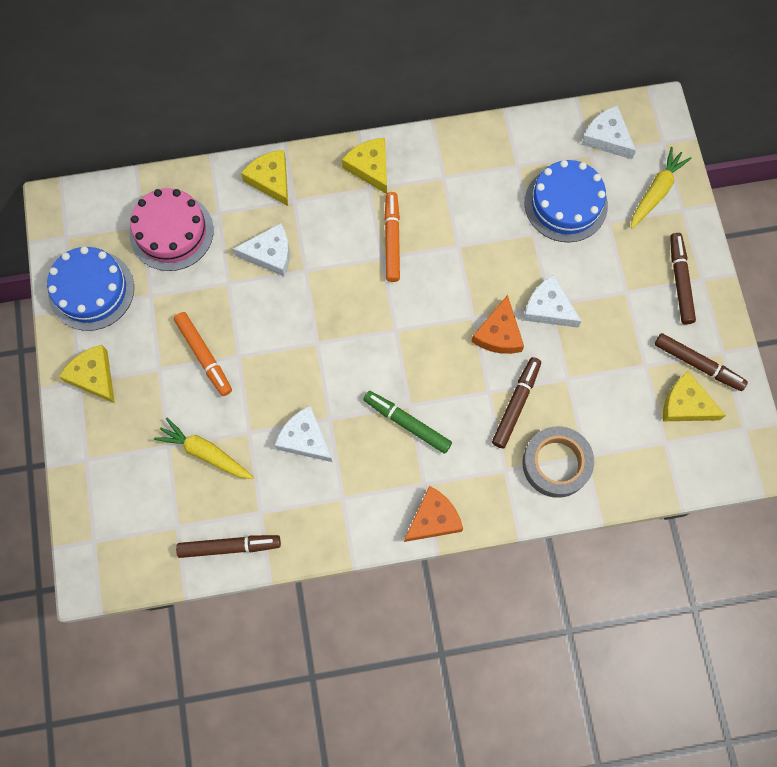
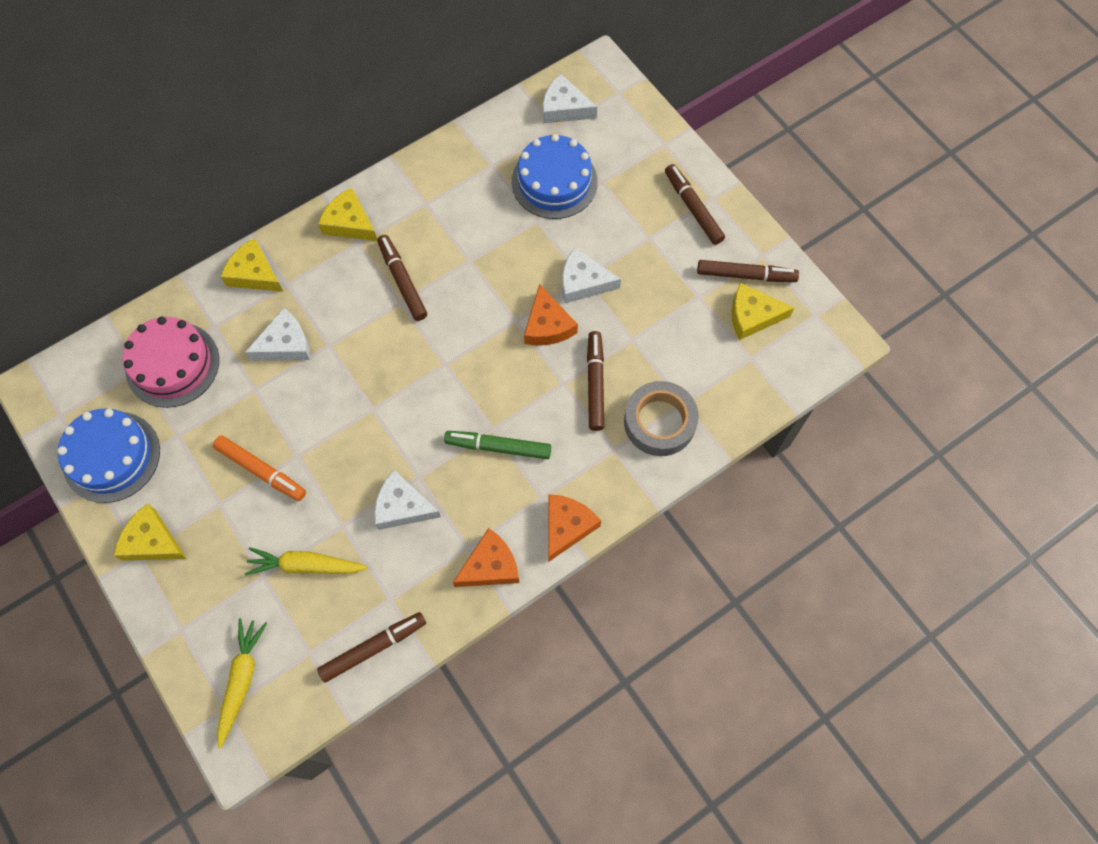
camera: 25 degrees left, 5 degrees down
(354, 522) = (490, 566): none -> orange cheese
(392, 239) = (402, 281): orange marker -> brown marker
(656, 191) = (633, 137): yellow carrot -> yellow carrot (241, 680)

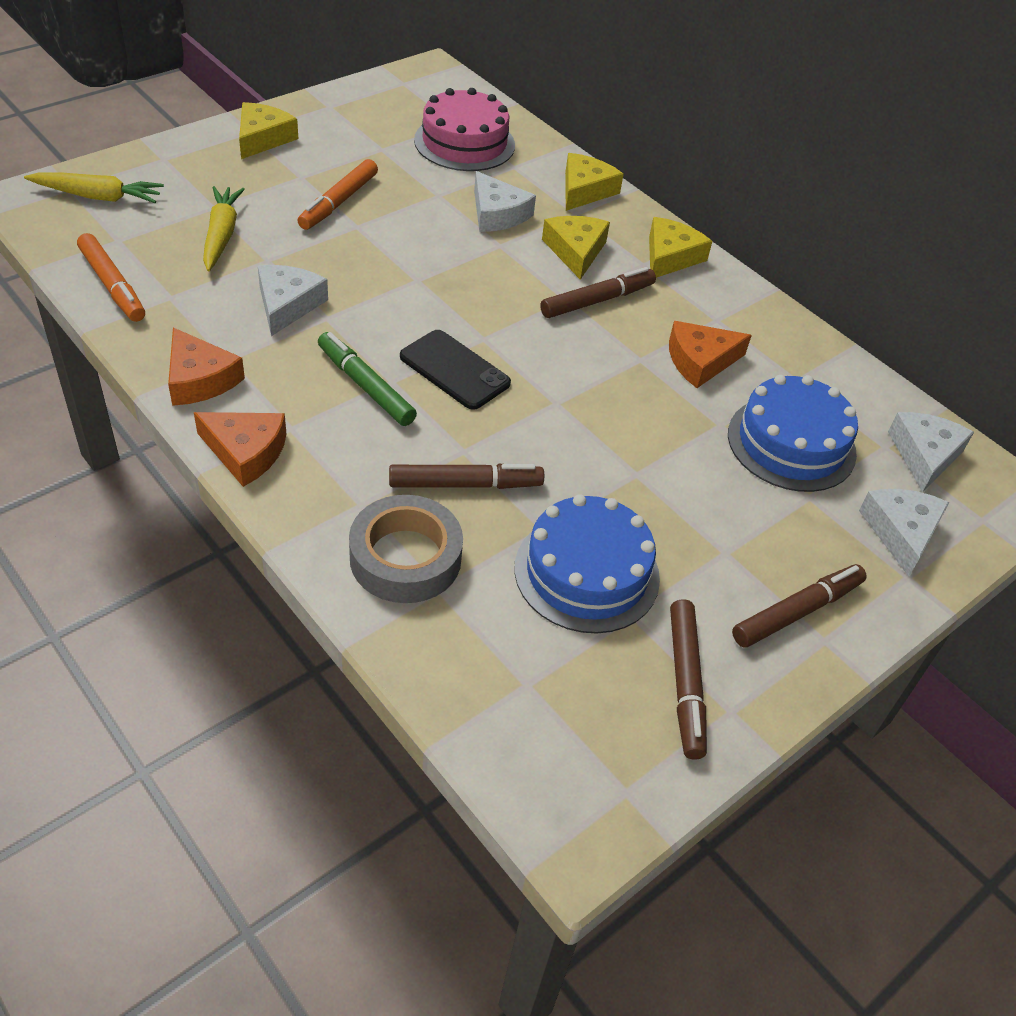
camera: 80 degrees right, 20 degrees down
(111, 456) = (358, 112): blue cake -> blue cake (586, 572)
(373, 648) = (113, 285): brown marker -> orange marker
(481, 385) = (454, 370): none -> black phone
(498, 447) = (365, 386): green marker -> green marker turned 45 degrees counterclockwise
(547, 325) = (553, 434): orange cheese -> orange cheese (700, 361)
(583, 282) = (629, 473): white cheese -> white cheese (901, 532)
(752, 316) = (608, 690): yellow cheese -> yellow cheese (575, 251)

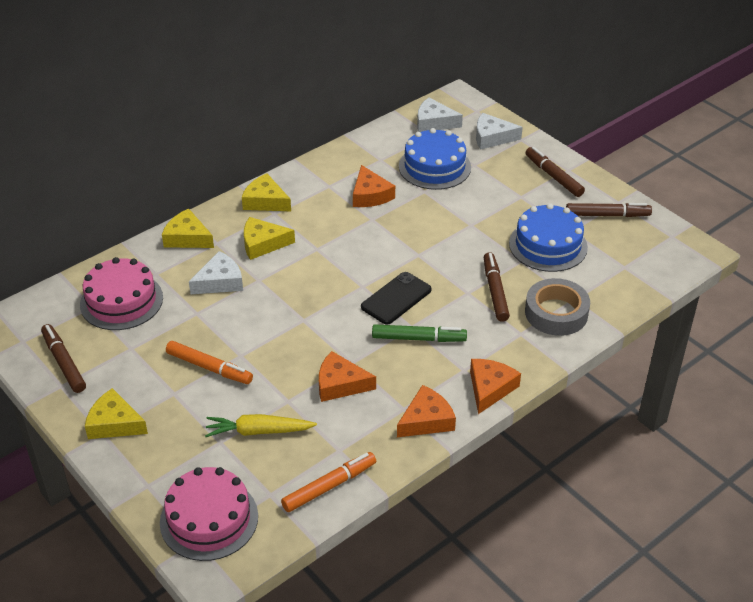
camera: 85 degrees left, 5 degrees down
(98, 197) = (209, 519): yellow carrot -> pink cake
(287, 304) = (340, 384): white cheese -> orange cheese
(365, 386) = (418, 338): green marker -> green marker turned 135 degrees counterclockwise
(597, 300) = (316, 235): brown marker -> brown marker (64, 363)

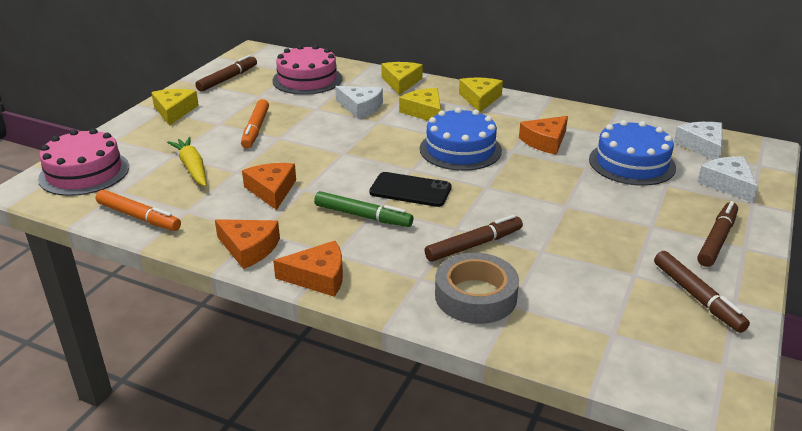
camera: 65 degrees right, 10 degrees down
(418, 338) = (363, 216): green marker -> green marker turned 45 degrees counterclockwise
(548, 245) = (588, 263): blue cake -> blue cake (460, 149)

